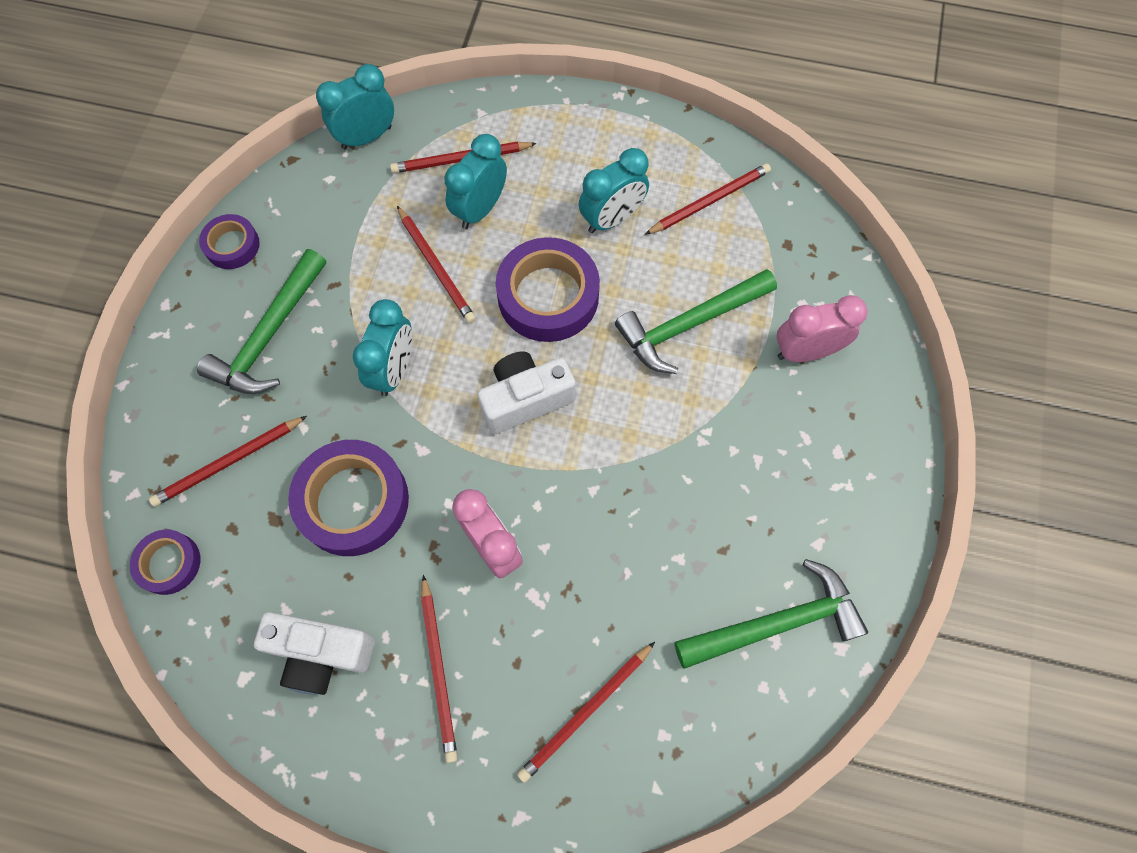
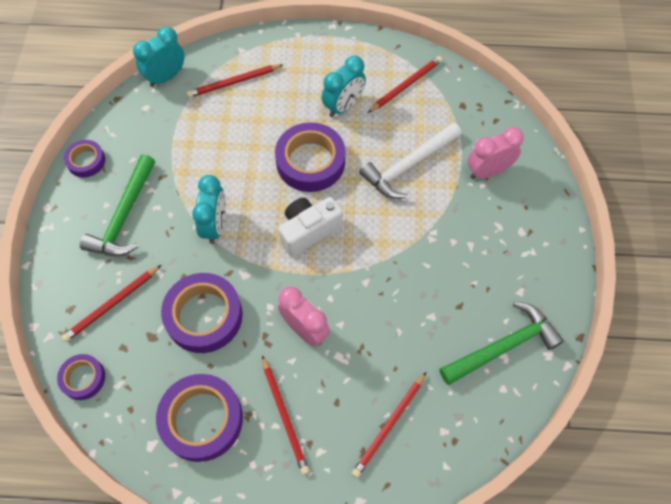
camera: 10 degrees left, 5 degrees down
(321, 654) = (202, 419): white camera -> purple tape
(436, 267) = (231, 154): red pencil -> none
(480, 209) = (253, 112): turquoise clock -> none
(689, 324) = (408, 166): green hammer -> white hammer

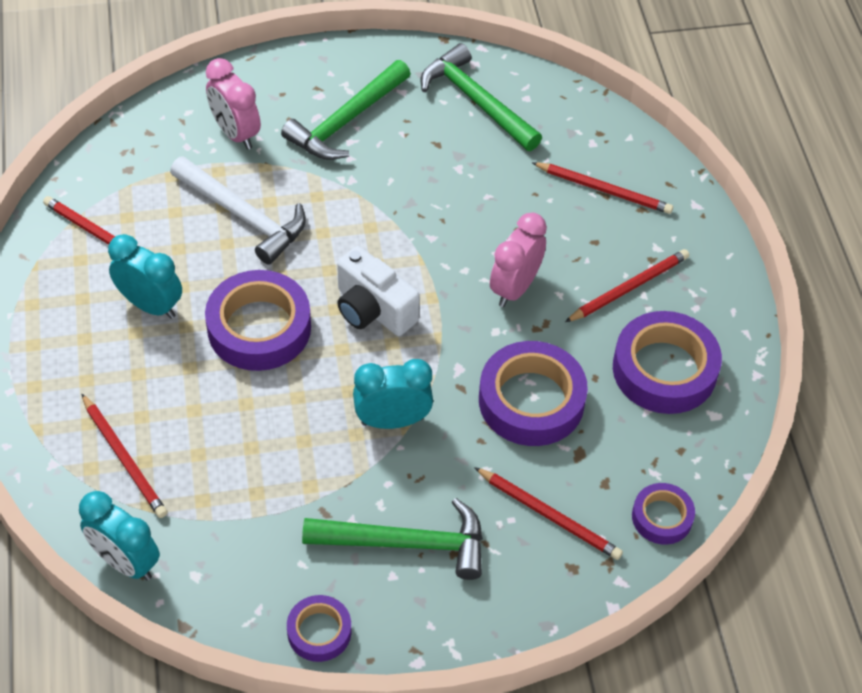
camera: 105 degrees left, 10 degrees down
(492, 245) = (346, 121): none -> green hammer

